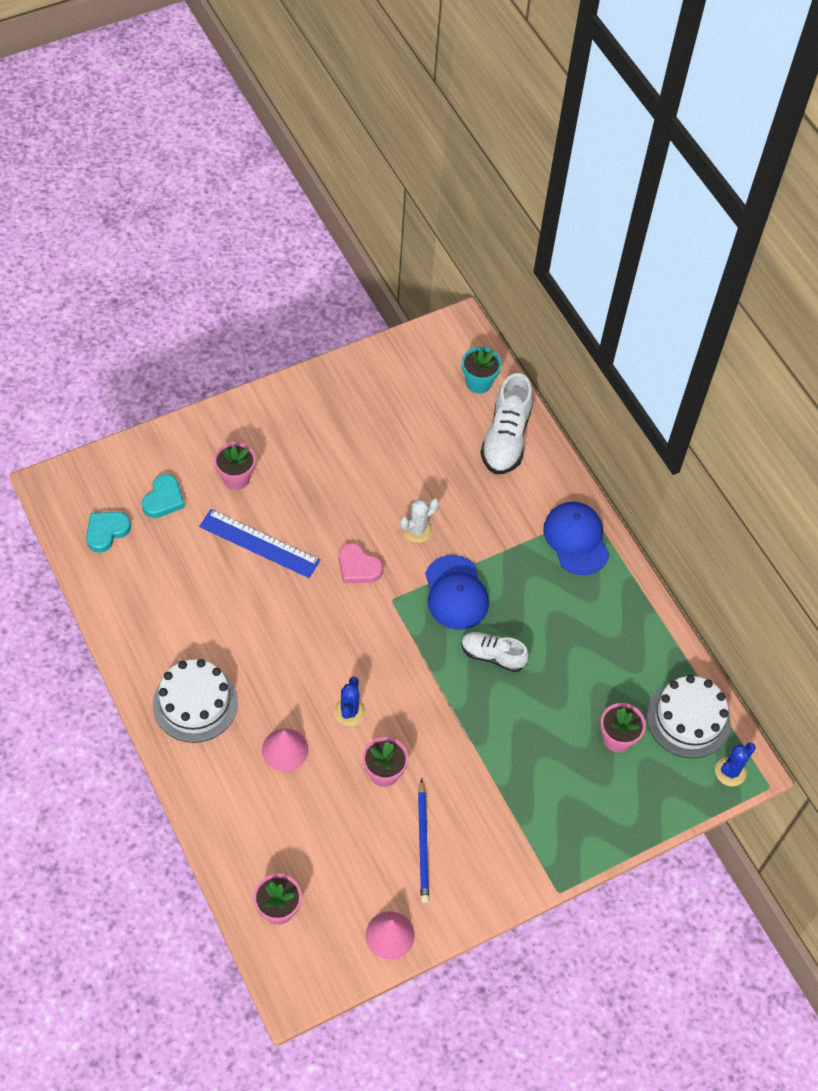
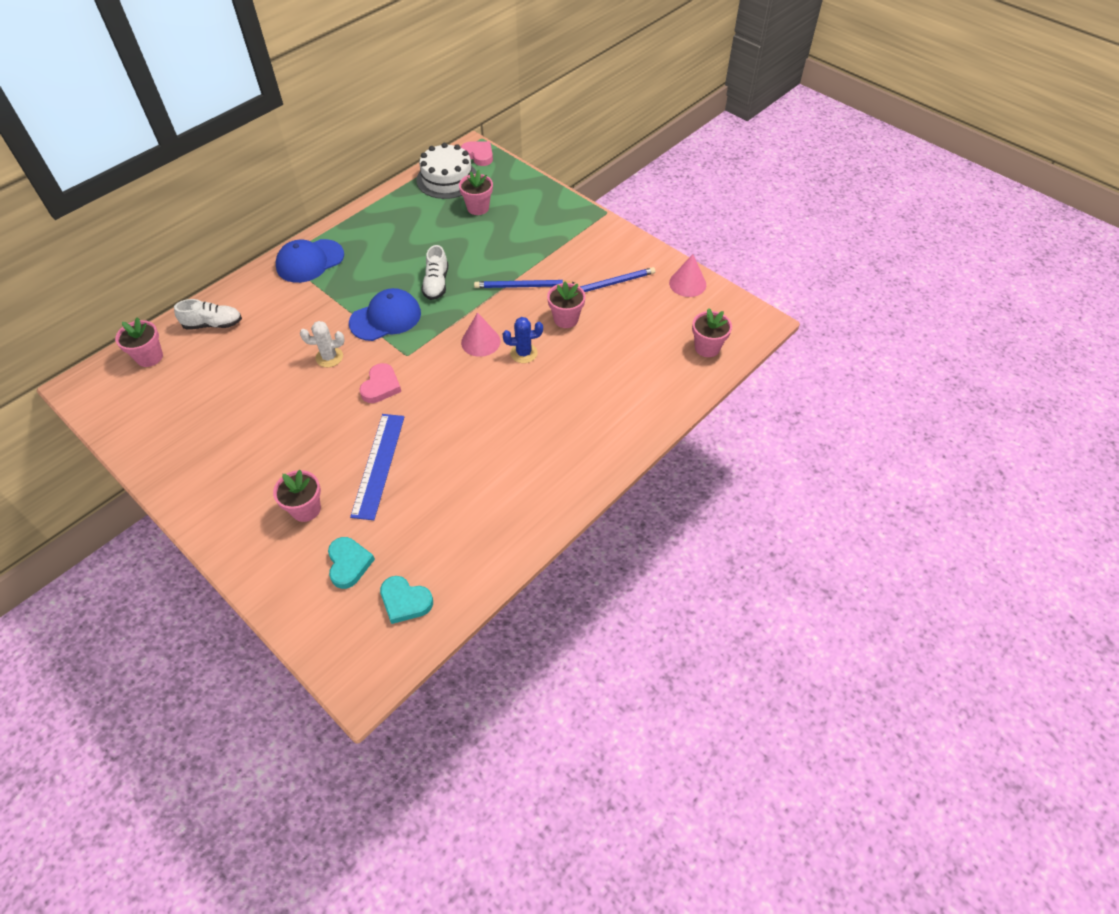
camera: 105 degrees left, 5 degrees down
(163, 499) = (349, 564): turquoise heart -> turquoise heart turned 75 degrees clockwise
(195, 703) = (563, 457): white cake -> none
(285, 749) = (576, 383): pink cone -> pink cone (480, 341)
(417, 530) = (329, 357): white cactus -> white cactus turned 45 degrees counterclockwise
(455, 744) = (522, 286): none -> blue pencil
(478, 382) = (149, 357): turquoise flower pot -> pink flower pot
(506, 438) = (213, 324): white shoe -> white shoe, size x0.63
(730, 772) = (478, 155): blue cactus -> pink heart

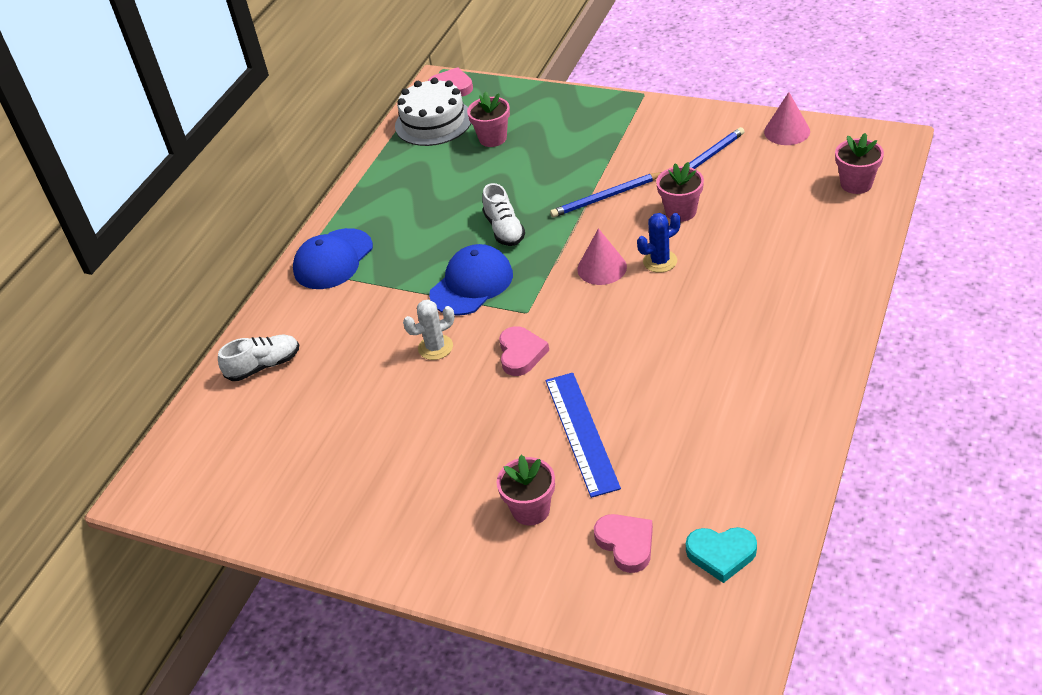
camera: 15 degrees left, 10 degrees down
(149, 357) = (209, 429): pink flower pot -> none
(349, 564) = (626, 544): turquoise heart -> pink heart

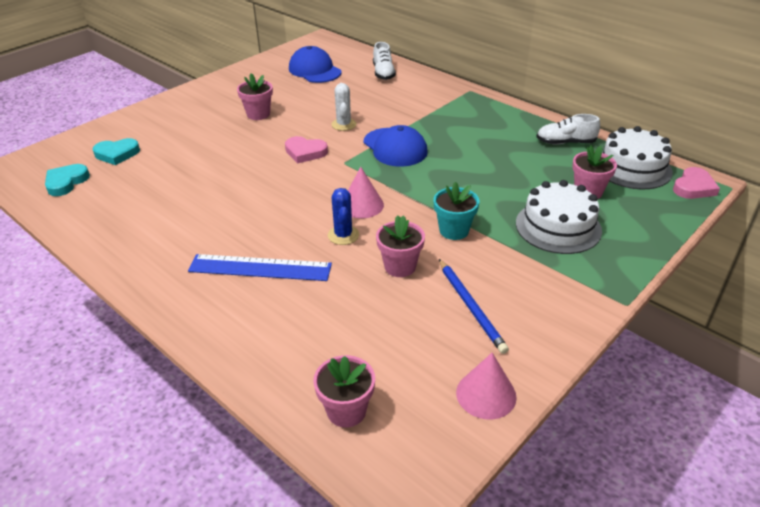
camera: 105 degrees right, 5 degrees down
(333, 259) = (468, 103): blue cap -> blue cap (315, 70)
(504, 229) = (448, 172): white shoe -> white shoe (565, 142)
(531, 510) = (179, 131): pink flower pot -> pink flower pot (258, 114)
(561, 143) = (558, 227): none -> white cake
(581, 433) = (212, 158): blue ruler -> blue ruler (260, 268)
(606, 197) = (454, 230): blue pencil -> turquoise flower pot
(626, 544) = (117, 154): pink heart -> turquoise heart

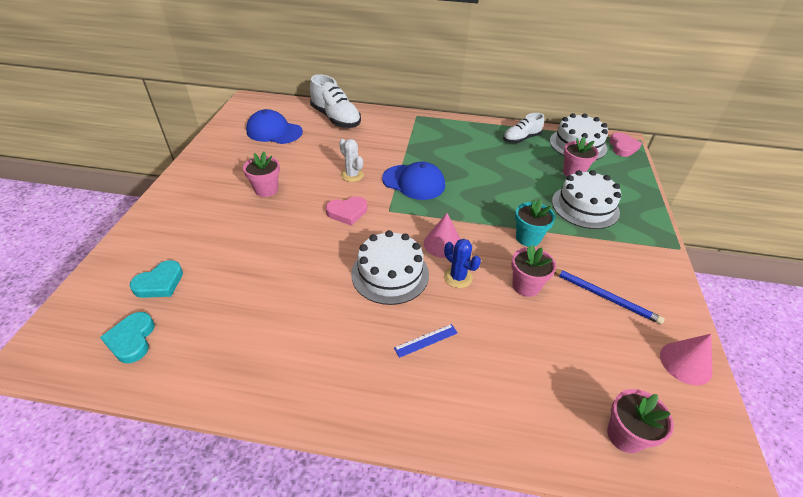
camera: 35 degrees left, 5 degrees up
(260, 268) = (426, 340): blue ruler -> blue ruler, size x0.48
(287, 210) = (390, 274): none -> white cake
(383, 73) = (336, 118): white shoe -> white shoe, size x1.58

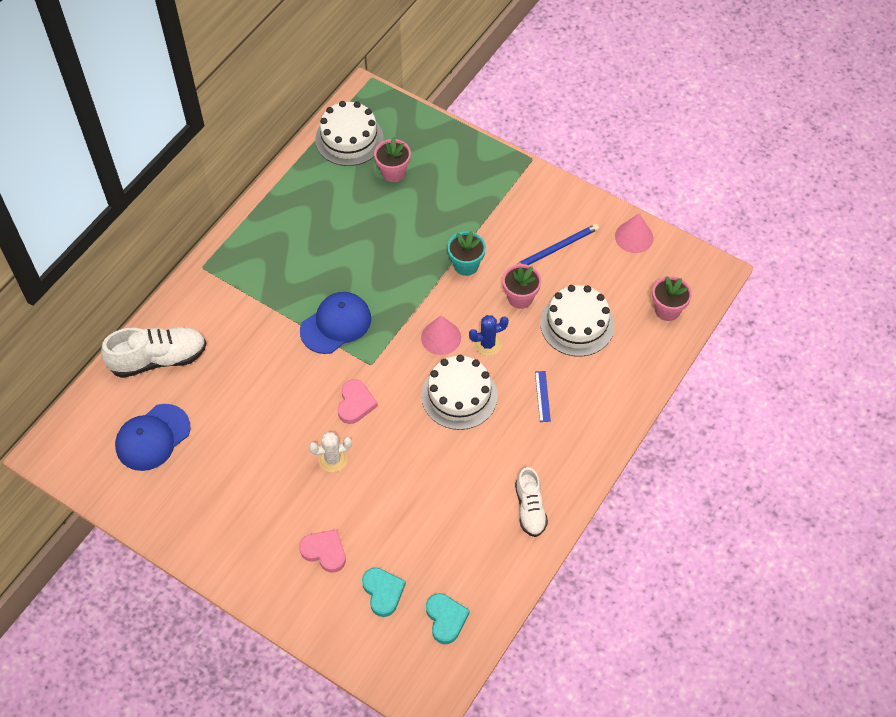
camera: 65 degrees left, 15 degrees up
(132, 340) = (446, 619): turquoise heart -> turquoise heart turned 120 degrees counterclockwise
(266, 189) = (277, 471): pink flower pot -> none
(352, 175) = (293, 379): white cactus -> white cactus (333, 459)
(521, 139) = (310, 185): white shoe -> white shoe (530, 508)
(585, 206) = (447, 195): white cake -> white cake (577, 324)
(622, 147) = (375, 101): pink heart -> pink heart (324, 551)

